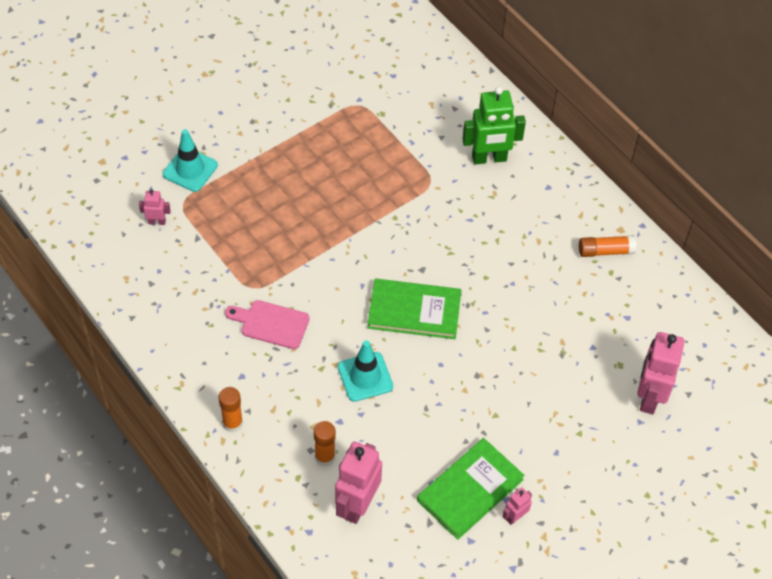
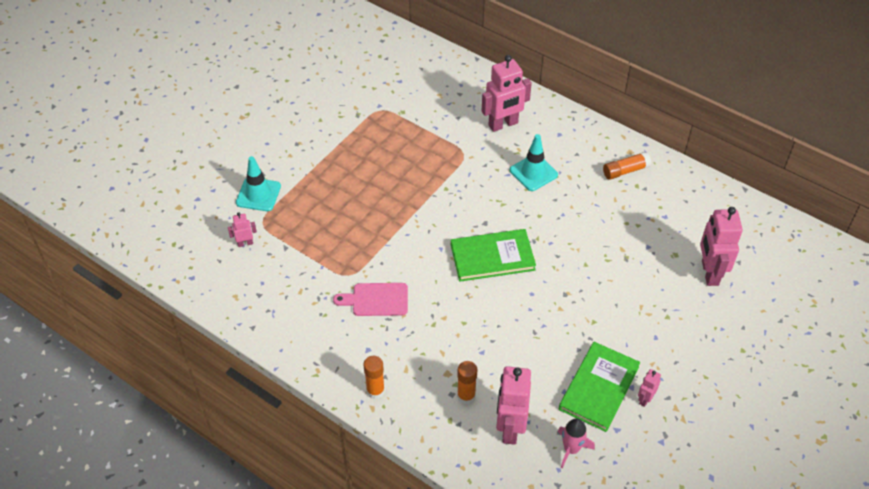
camera: 15 degrees left, 5 degrees down
(365, 377) = (473, 321): turquoise traffic cone -> turquoise traffic cone (533, 172)
(413, 546) = (571, 449): none -> pink rocket
(489, 158) = (503, 124): green robot -> pink robot

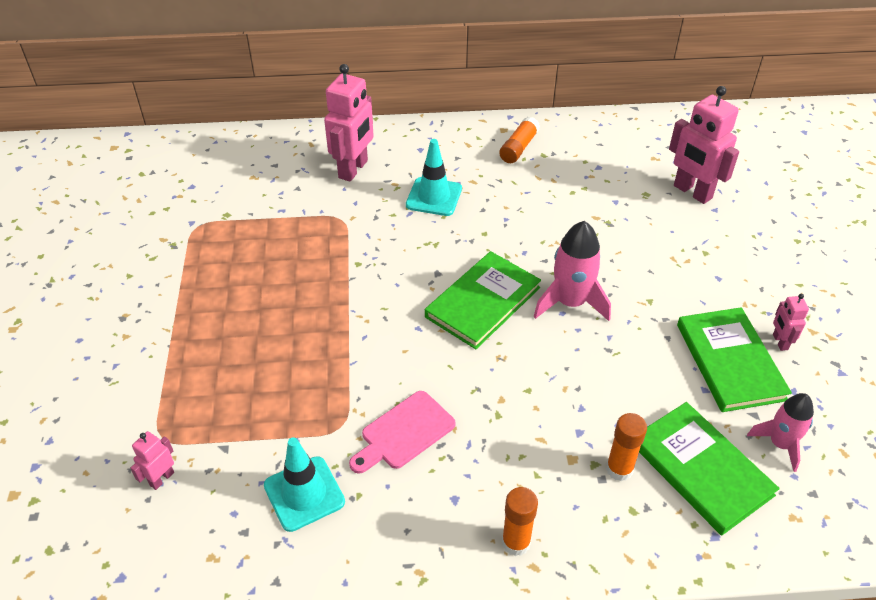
camera: 40 degrees left, 5 degrees down
(258, 194) = (124, 407): turquoise traffic cone -> turquoise traffic cone (304, 493)
(510, 428) = (701, 469): pink robot -> green book
(543, 291) = (570, 303): none -> pink rocket

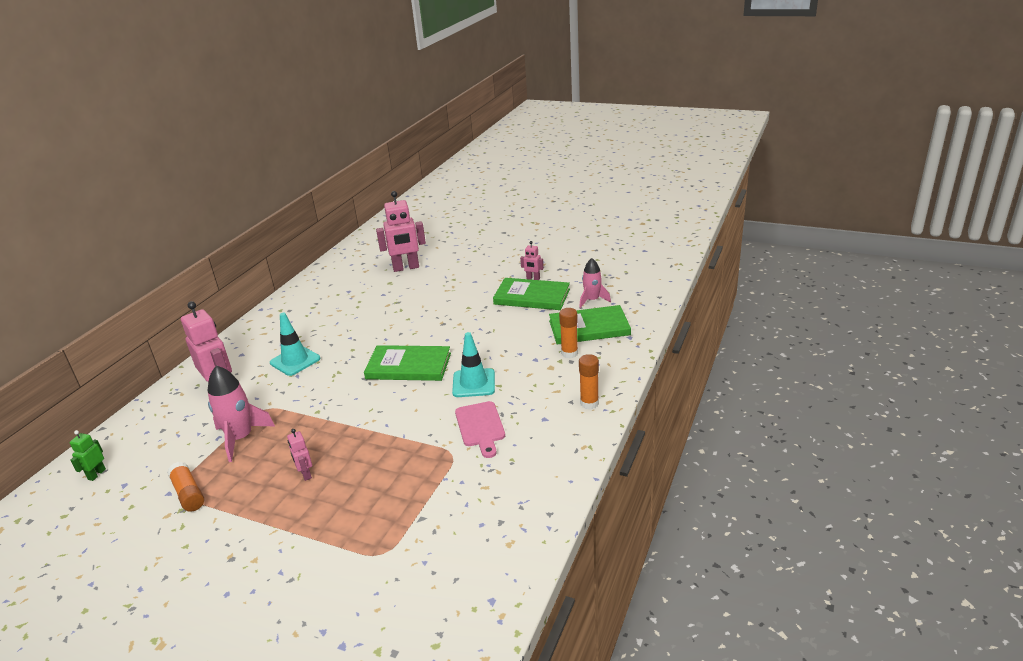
camera: 60 degrees left, 15 degrees down
(161, 478) = (421, 560): pink robot -> pink robot (305, 474)
(198, 160) = (96, 474): none -> green robot
(304, 493) = (492, 484): turquoise traffic cone -> turquoise traffic cone (473, 383)
(483, 302) = (408, 366): green book -> green book turned 60 degrees counterclockwise
(518, 148) = (294, 314): orange glue stick -> orange glue stick (188, 493)
(570, 303) = (442, 334): pink rocket -> pink rocket (241, 438)

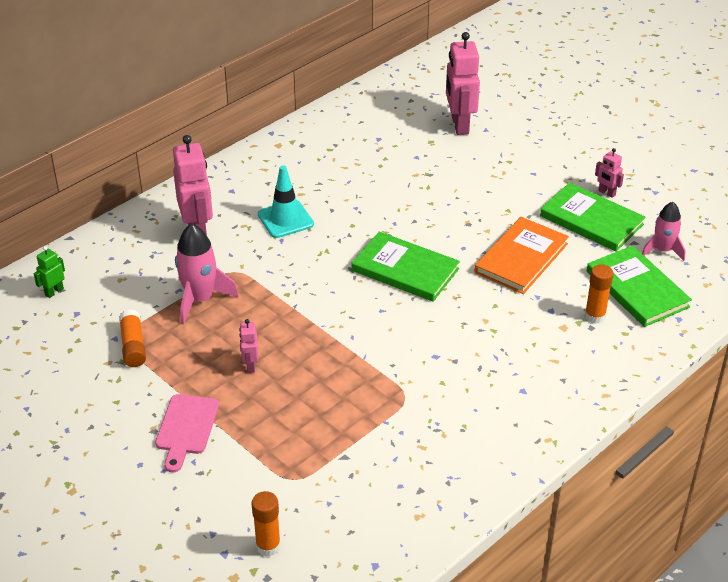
camera: 20 degrees right, 10 degrees up
(406, 268) = (459, 125): pink robot -> pink robot turned 75 degrees clockwise
(473, 383) = (467, 318): turquoise traffic cone -> none
(480, 427) = (449, 375): pink cutting board -> pink cutting board (186, 428)
(494, 333) = (521, 258): none -> orange book
(589, 328) = (637, 289): green book -> green book turned 45 degrees clockwise
(589, 403) = (582, 389): orange glue stick -> orange glue stick (268, 546)

